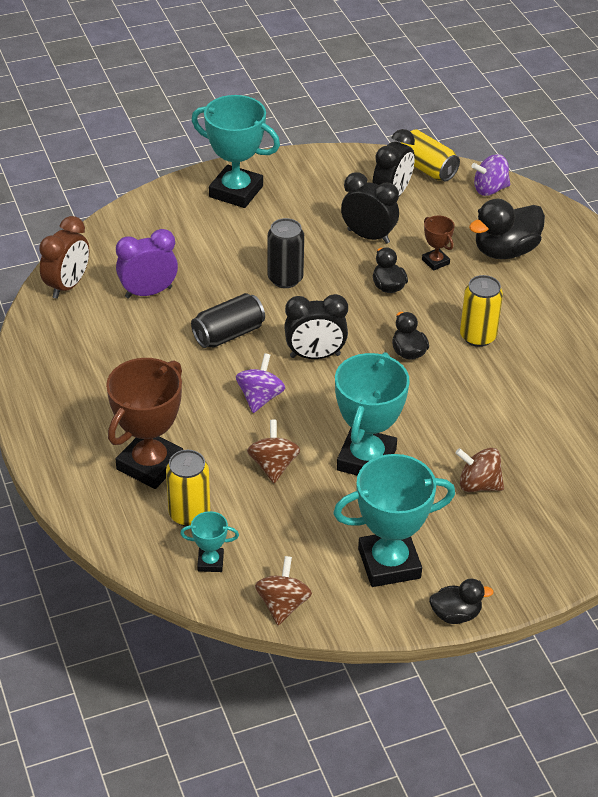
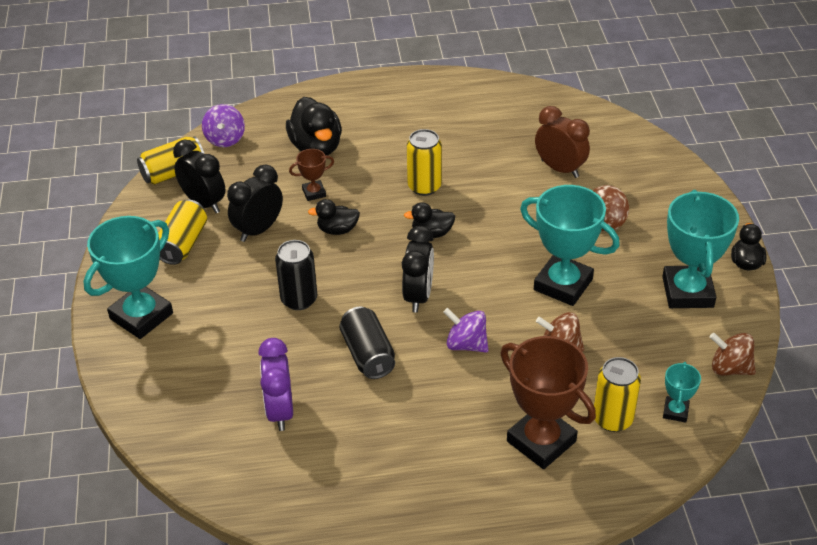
camera: 75 degrees left, 0 degrees up
(67, 285) = (241, 482): brown clock -> brown clock (560, 169)
(332, 195) = (183, 244): none -> yellow can

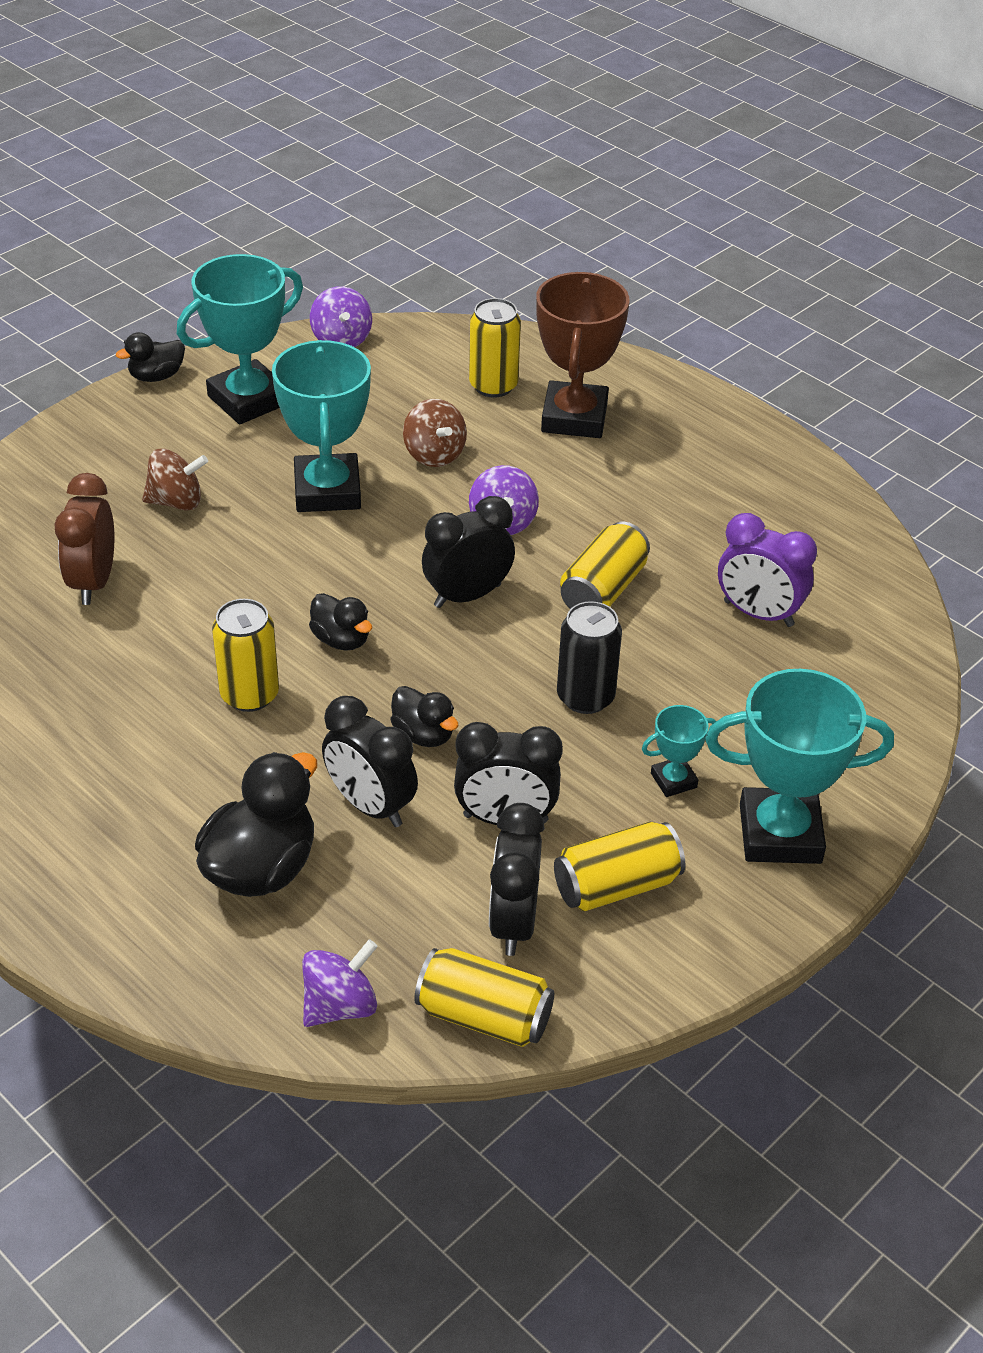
camera: 130 degrees left, 0 degrees up
(280, 411) = (758, 614): purple clock -> purple clock turned 75 degrees clockwise
(314, 193) = (370, 806): brown trophy -> black clock
(368, 354) = (603, 589): black can -> yellow can
(675, 411) = (439, 353): turquoise trophy -> turquoise trophy (673, 780)
(730, 368) = (341, 339): brown spinning top -> purple spinning top

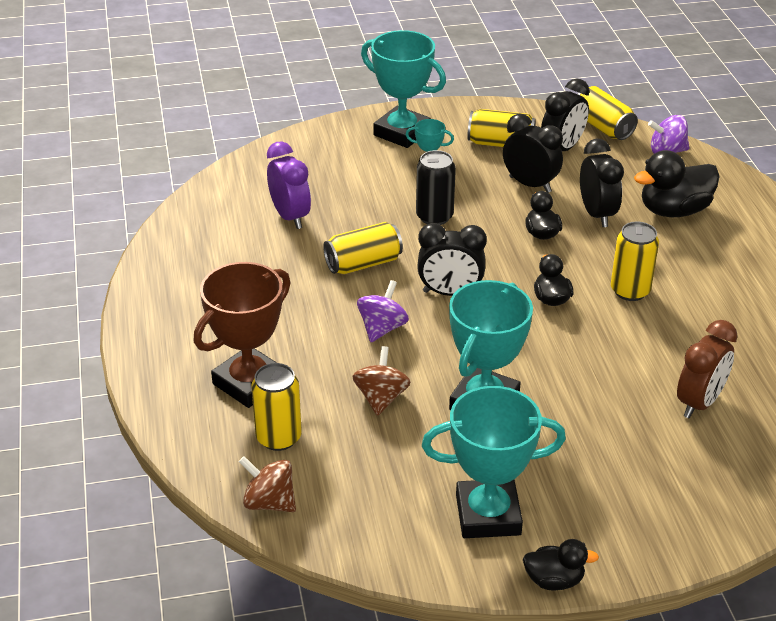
camera: 145 degrees left, 5 degrees down
(176, 502) = (605, 442): brown spinning top -> brown spinning top (269, 502)
(341, 339) = (358, 546): purple spinning top -> none

